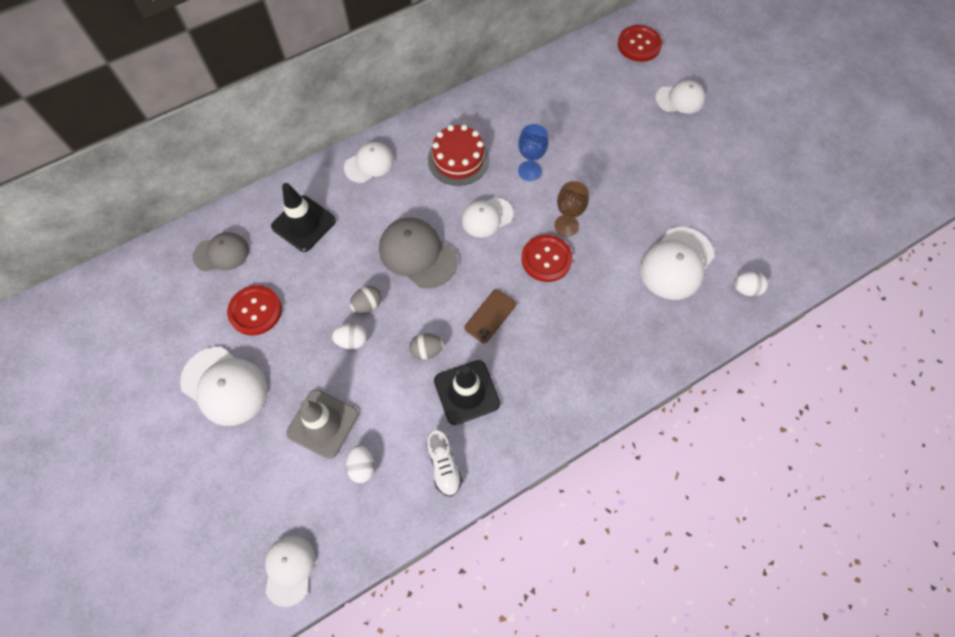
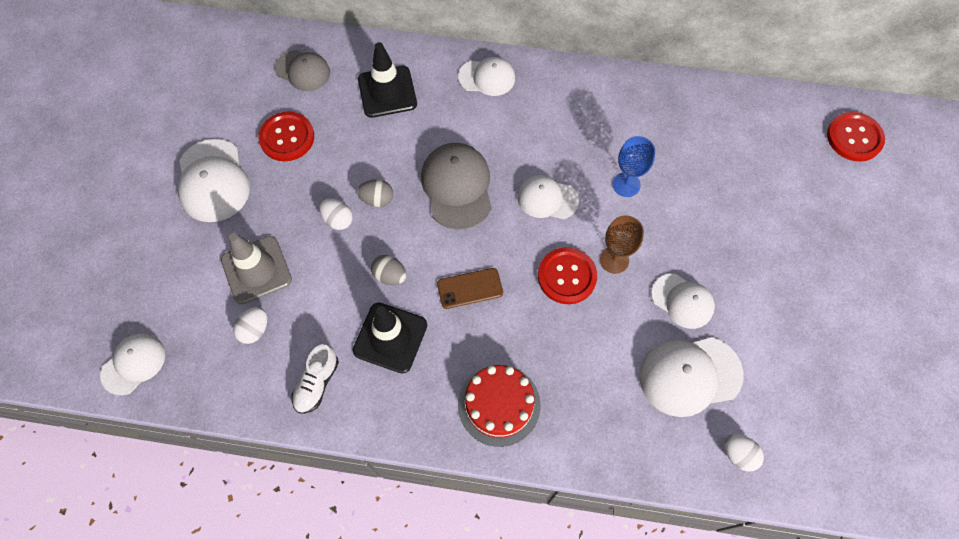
camera: 40 degrees right, 0 degrees up
(458, 159) = (569, 128): red cake -> red cake (499, 404)
(680, 99) = (848, 221): white cap -> white cap (682, 301)

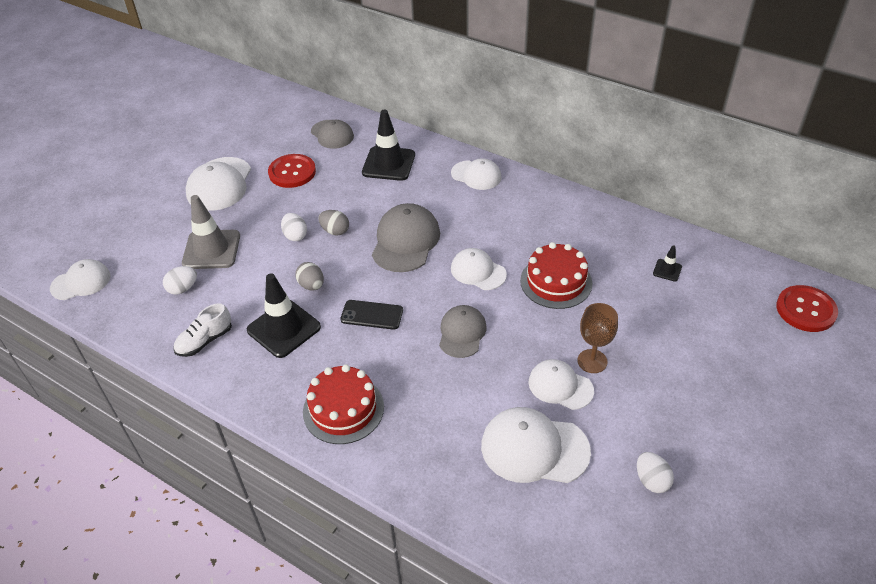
camera: 25 degrees right, 20 degrees down
(470, 288) = (372, 315): brown phone -> black phone
(567, 276) = (462, 333): red button -> grey cap
(614, 260) = (513, 334): brown goblet -> brown goblet (592, 361)
(626, 184) = (556, 282): blue goblet -> red cake
(682, 301) = (560, 386): white cap -> white cap turned 150 degrees clockwise
(720, 134) = (667, 270): none -> black traffic cone
(738, 454) = (547, 533): white egg -> white egg (651, 480)

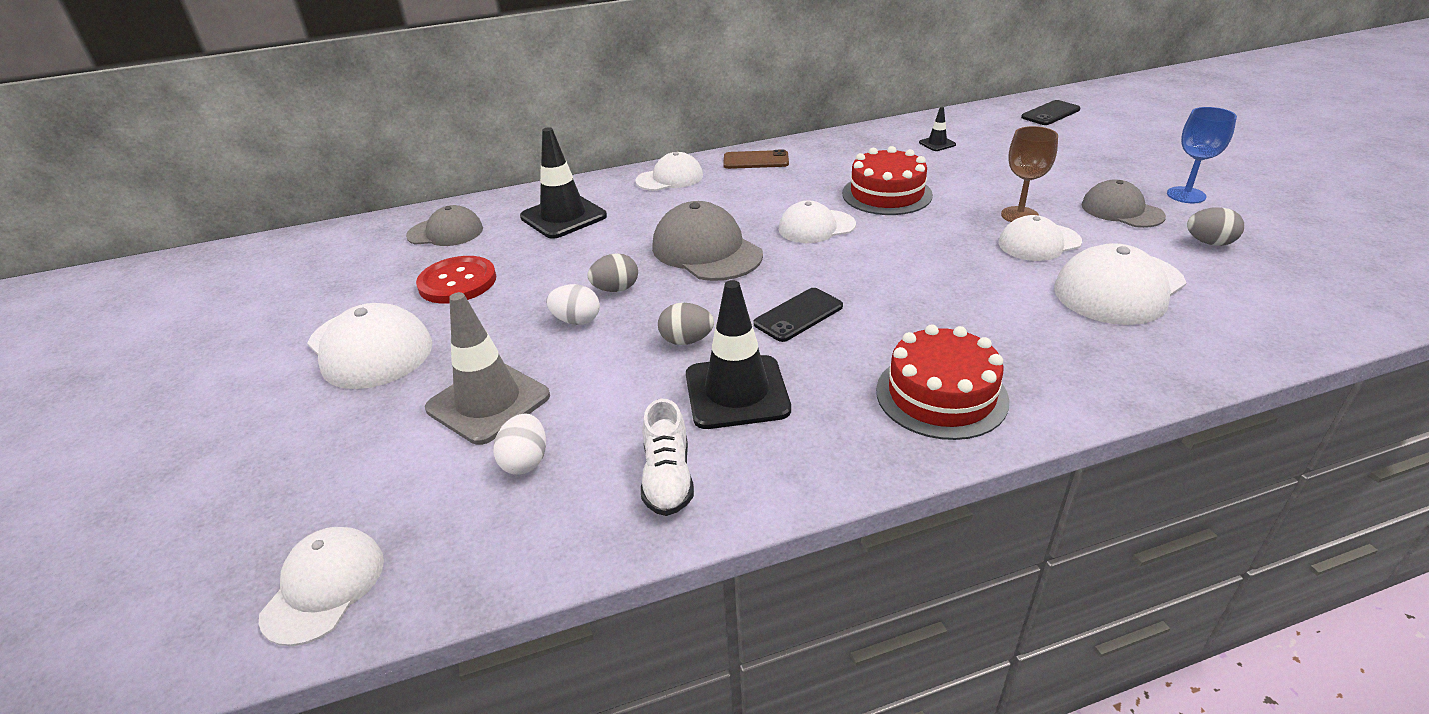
camera: 50 degrees left, 10 degrees down
(462, 333) = (899, 268): grey cap -> grey cap (1121, 210)
(540, 197) = (756, 160): none -> brown phone
(651, 480) = (1209, 243): white egg -> grey egg
(726, 445) = (1186, 195): none -> blue goblet
(805, 310) = (1050, 113): red button -> black phone

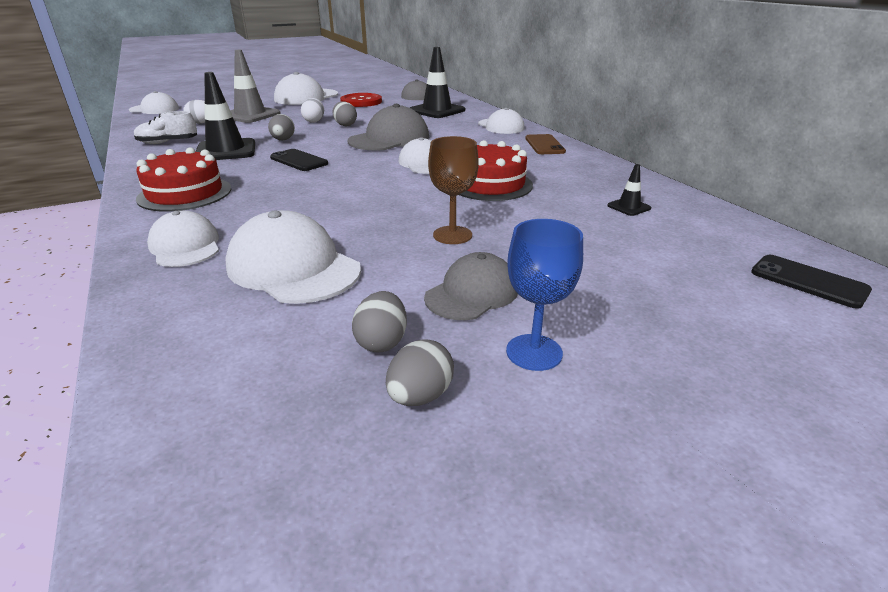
camera: 80 degrees right, 5 degrees down
(1039, 243) = (391, 239): white cap -> white cap (185, 246)
(1257, 230) = (420, 396): none -> grey egg

